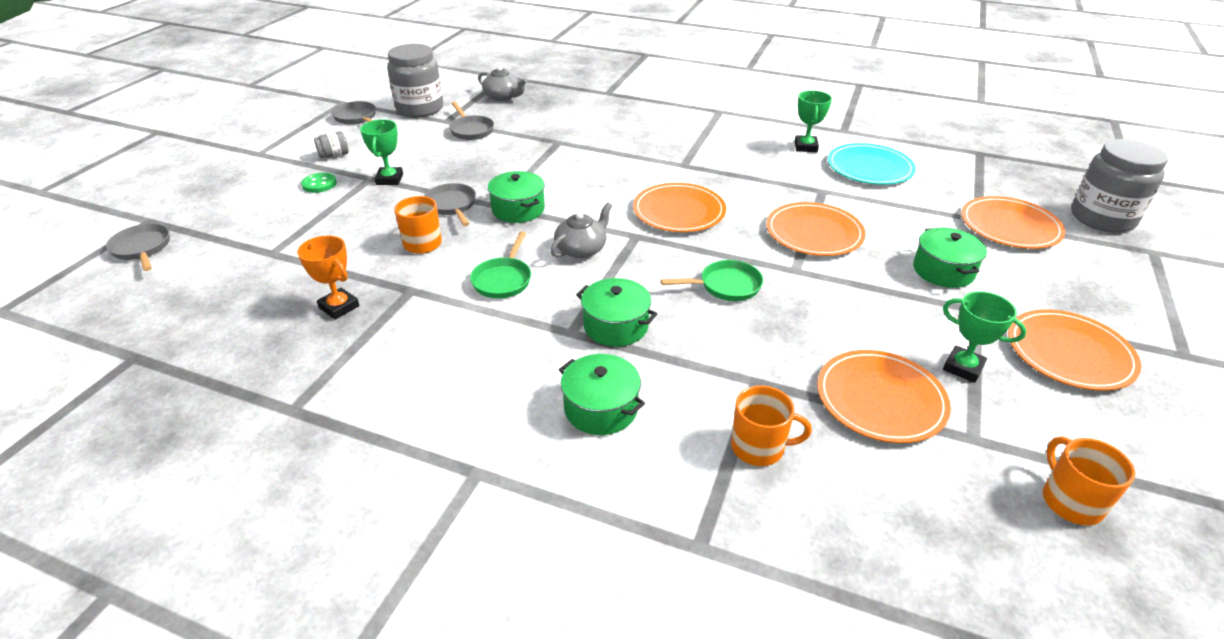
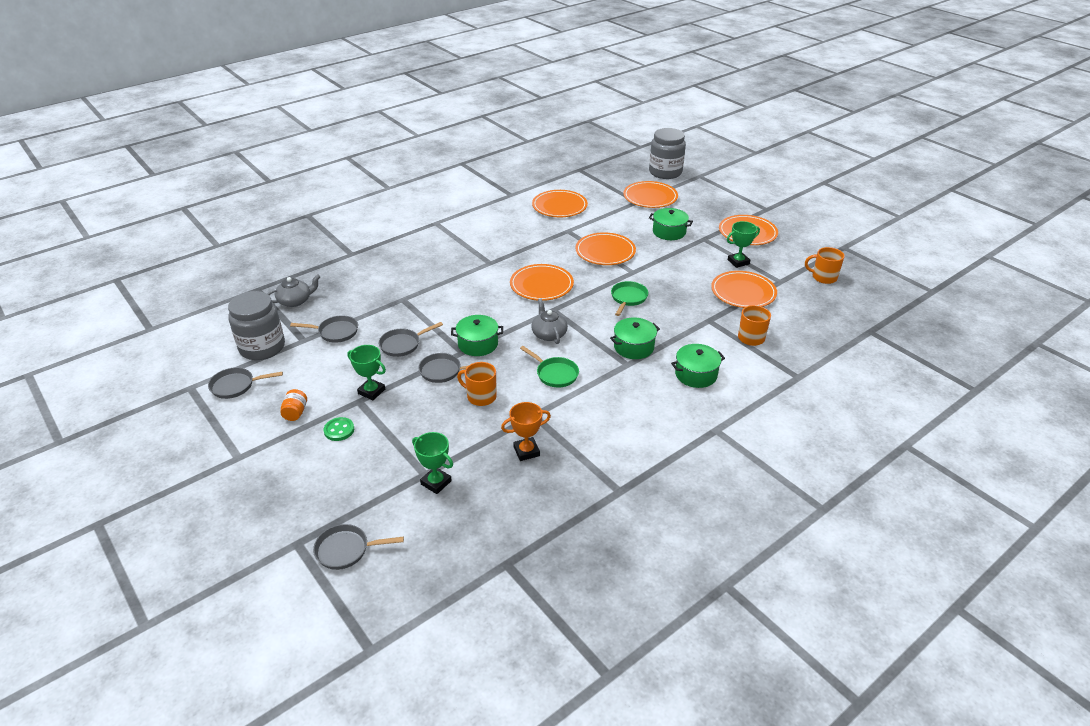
camera: 60 degrees left, 0 degrees up
(334, 155) = (295, 412): grey jar -> orange jar
(480, 168) = (402, 344): none -> grey pan
(805, 147) = (515, 214): green trophy -> green trophy (436, 482)
(869, 168) = (559, 206): turquoise plate -> orange plate

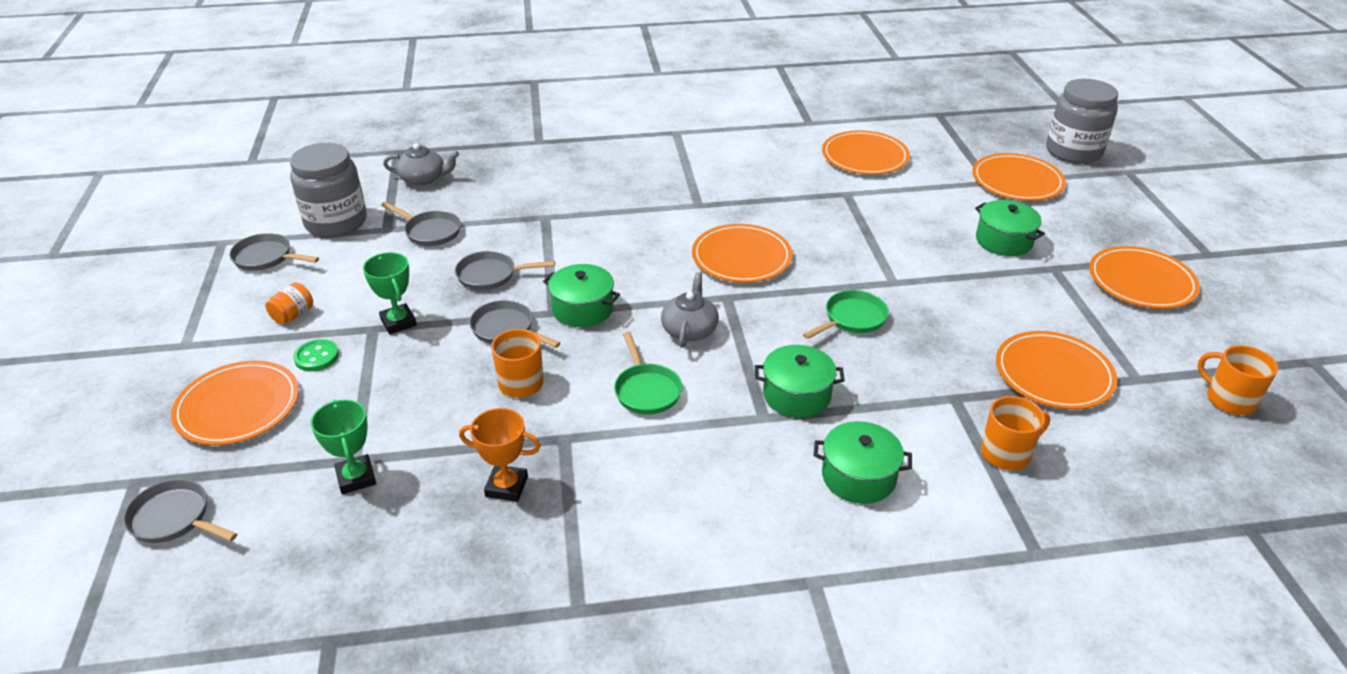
camera: 30 degrees right, 0 degrees up
(605, 251) = (877, 239): orange plate -> orange plate (238, 406)
(738, 262) = (1085, 323): green trophy -> none

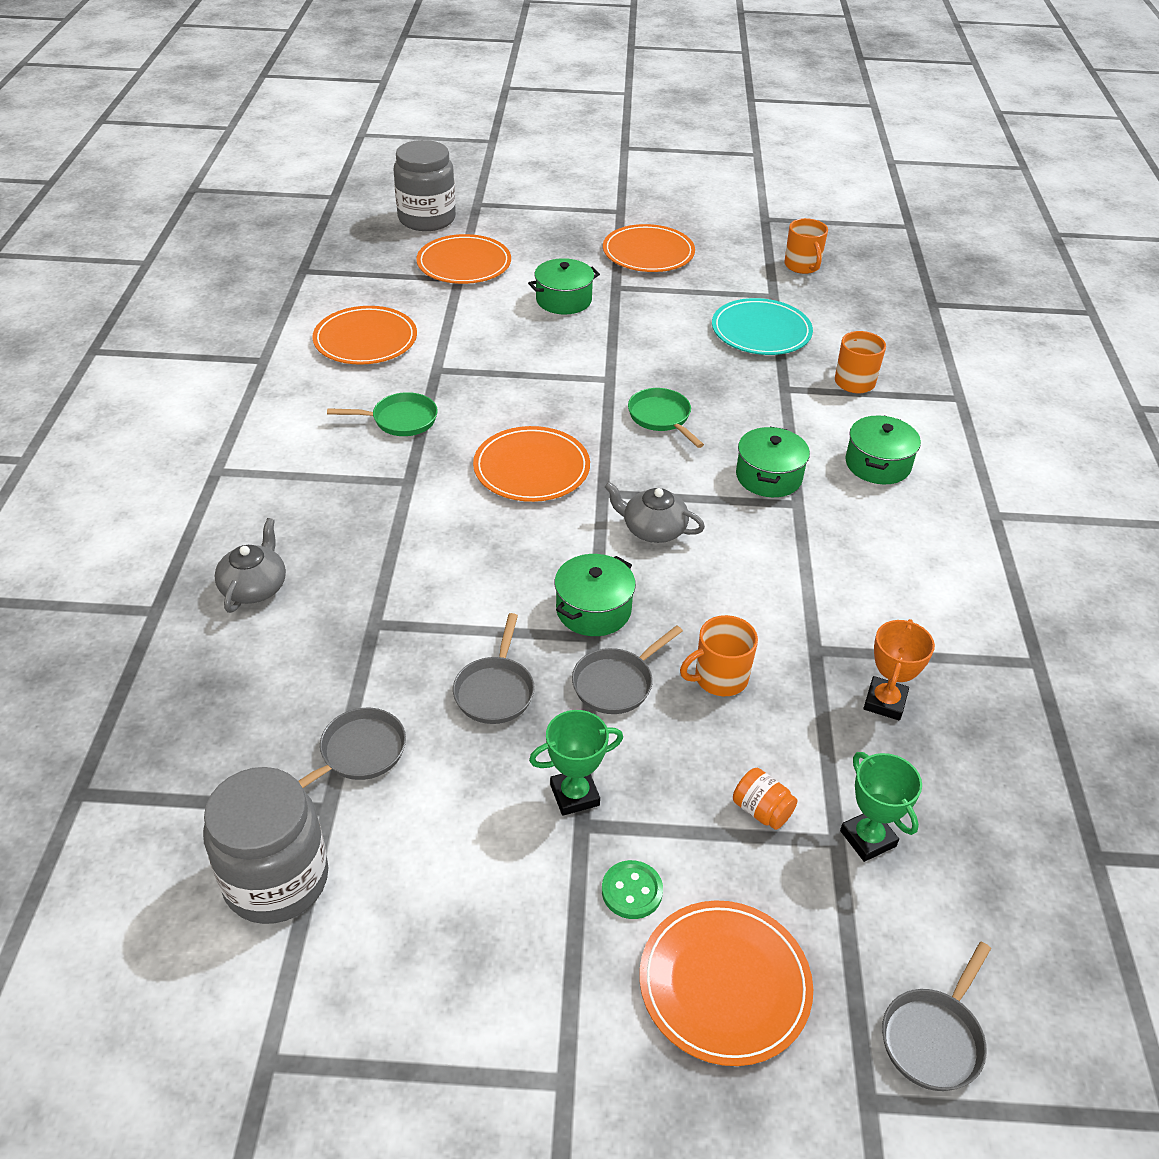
camera: 80 degrees left, 5 degrees up
(266, 258) = (347, 980): grey pan -> none
(293, 315) = (524, 928): orange jar -> orange jar (761, 810)
(356, 478) = (867, 838): green trophy -> green trophy turned 75 degrees clockwise
(423, 178) = (193, 758): grey teapot -> grey teapot (254, 587)
(646, 390) = (748, 577): green pan -> green pan (400, 420)
(1053, 374) = (761, 331): orange plate -> turquoise plate
(1229, 399) = (802, 266): orange mug -> orange mug turned 75 degrees counterclockwise

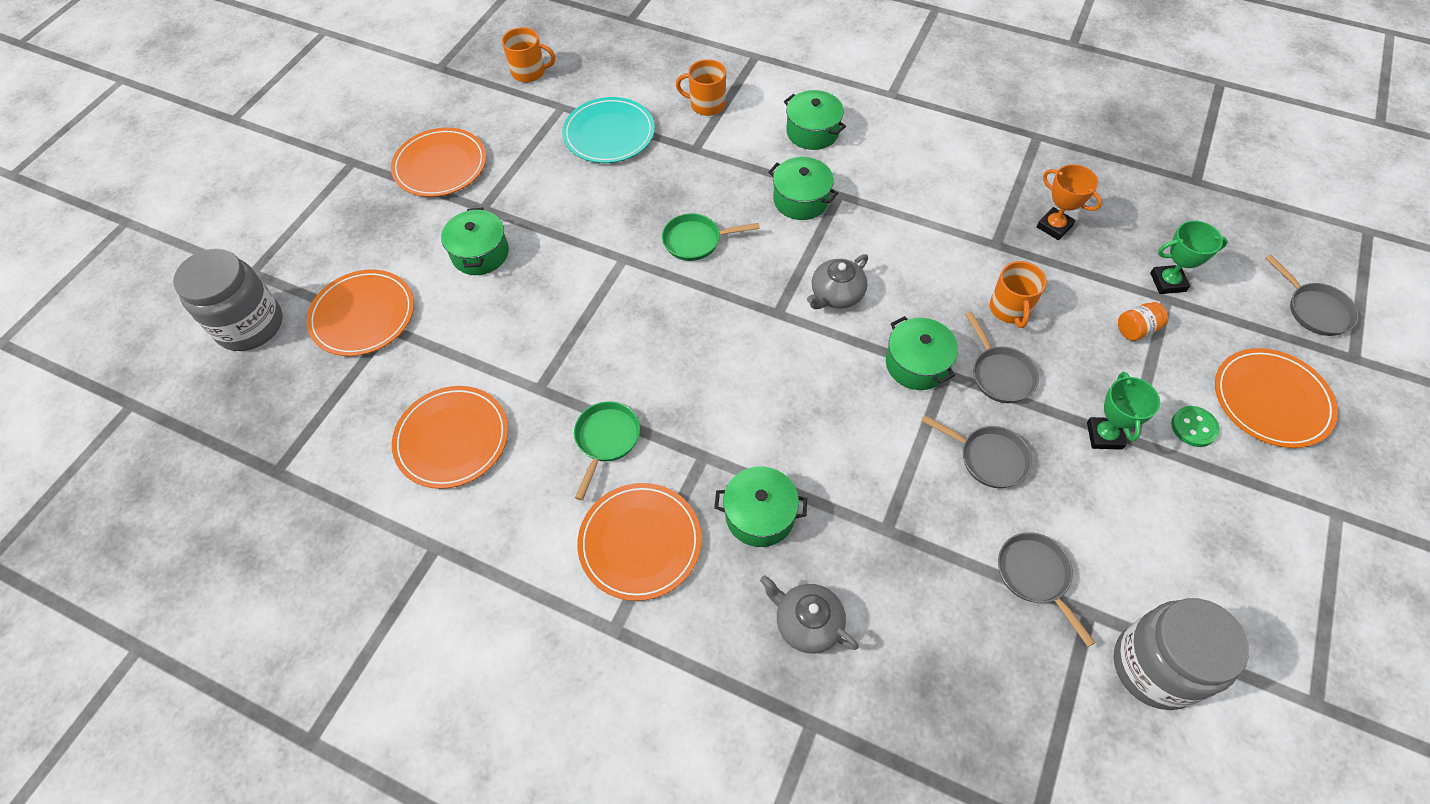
camera: 65 degrees left, 15 degrees up
(358, 531) = (760, 515): none -> green pot
(531, 468) = (724, 354): orange plate -> orange plate (640, 542)

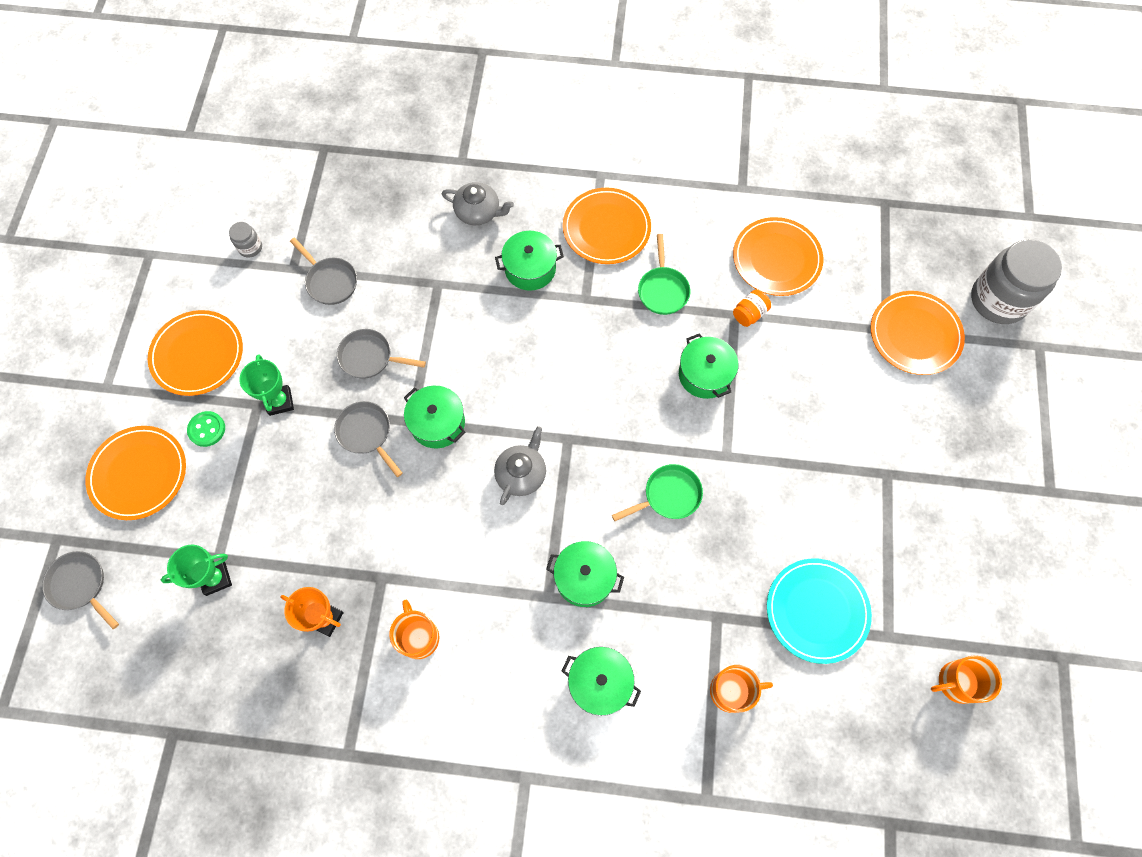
camera: 160 degrees right, 10 degrees up
(440, 165) = (962, 513): orange plate -> orange plate (197, 354)
(480, 253) = (857, 423): green pot -> green pot (705, 374)
(1010, 309) = (362, 503): orange mug -> orange mug (419, 637)
(1136, 329) = (248, 514): orange jar -> orange jar (749, 314)
(1155, 666) = (250, 247): grey jar -> grey jar, size x0.43

